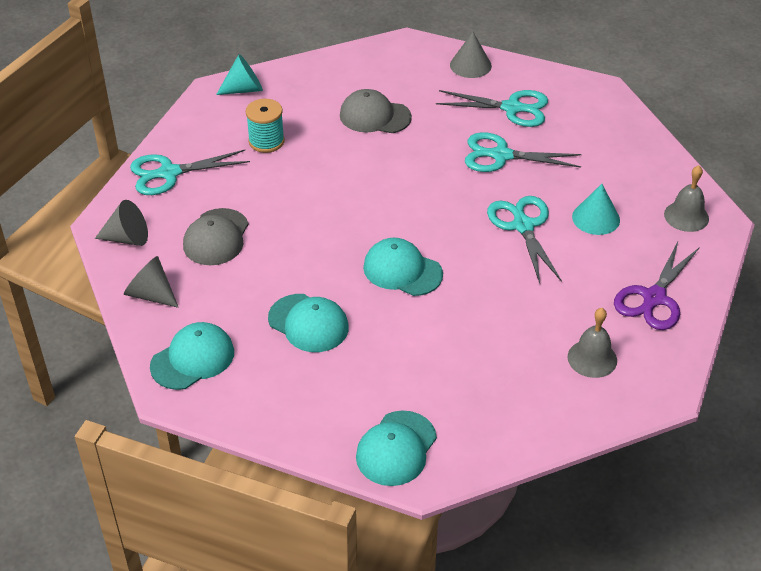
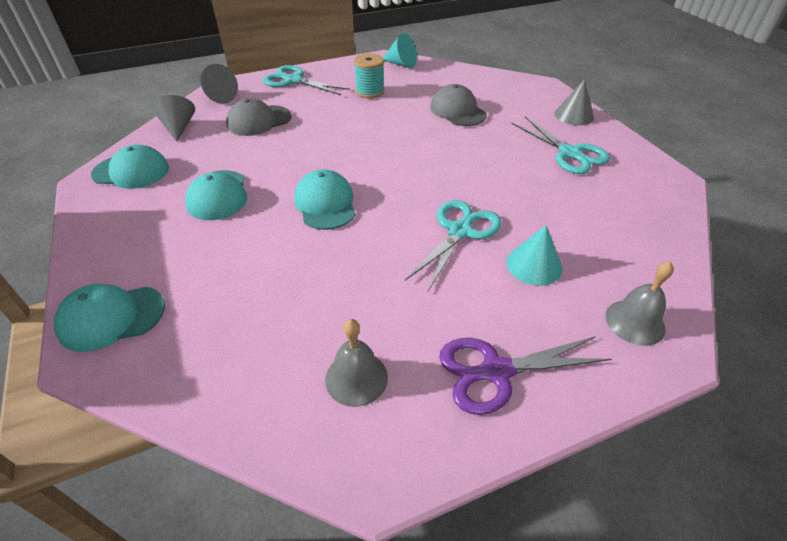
camera: 45 degrees right, 0 degrees up
(501, 155) = (515, 177): turquoise scissors -> none

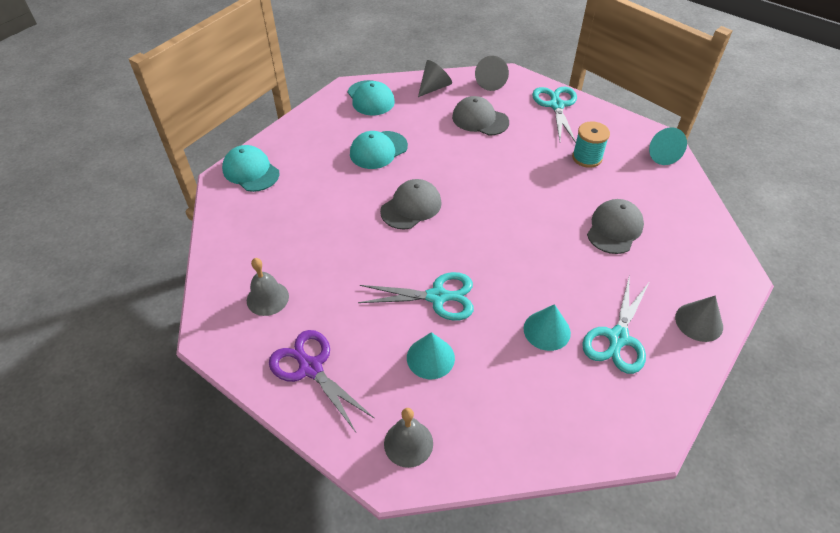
camera: 60 degrees right, 5 degrees up
(325, 203) = (411, 207): turquoise cap -> grey cap
(541, 183) = (547, 330): none -> turquoise cone

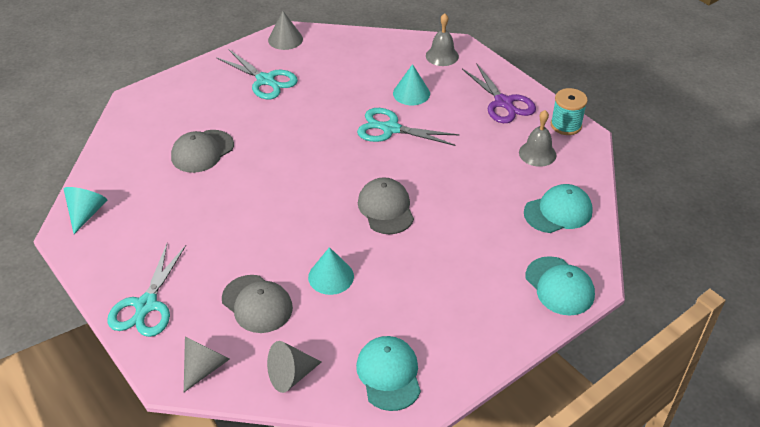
camera: 165 degrees left, 5 degrees down
(378, 150) = (401, 284): turquoise cap -> turquoise cap (558, 212)
(411, 207) = (386, 208): grey cap -> grey cap turned 105 degrees clockwise
(547, 330) = (315, 93): turquoise cone -> turquoise cone (331, 276)
(587, 157) = (168, 226): turquoise spool -> turquoise spool (566, 125)
(618, 338) = (265, 80): turquoise scissors -> turquoise scissors turned 90 degrees clockwise
(699, 322) = (197, 78): grey cone -> grey cone (285, 39)

